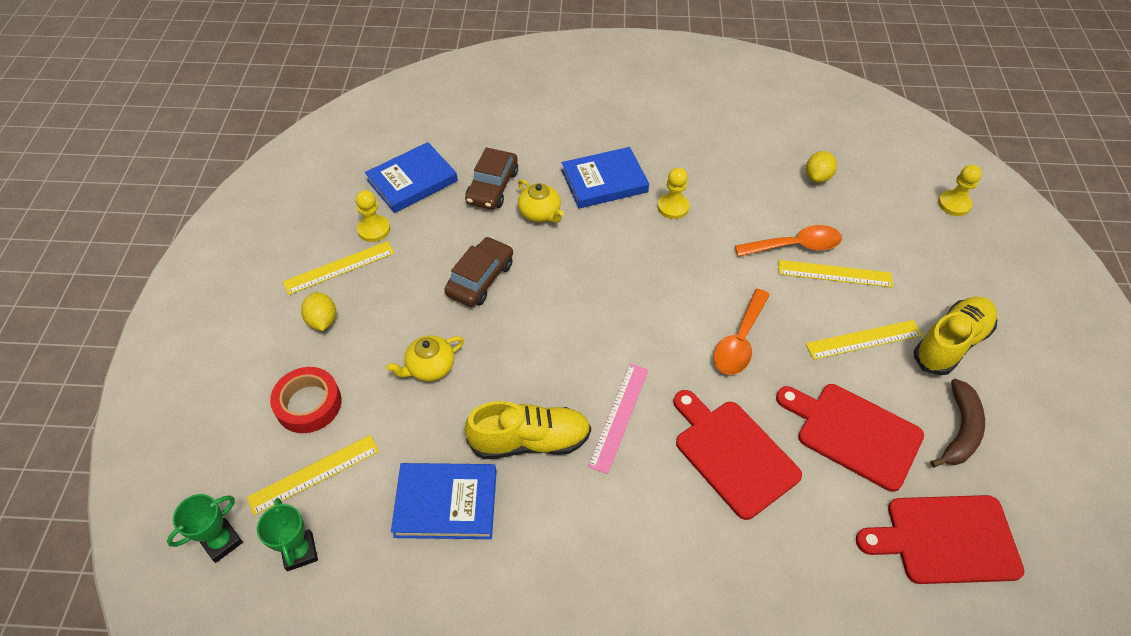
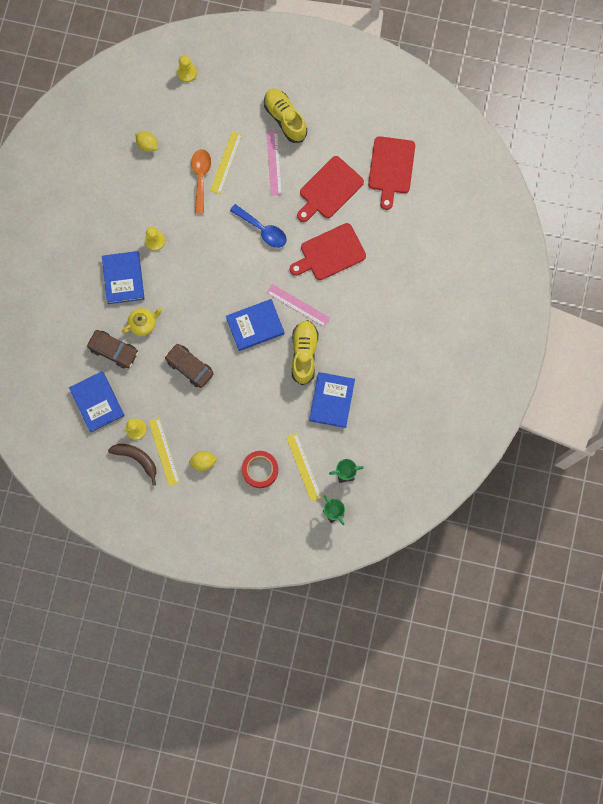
camera: 80 degrees left, 25 degrees up
(430, 367) = (248, 402): yellow teapot -> none
(567, 357) = (255, 326): none -> blue book
(739, 341) = (262, 229): orange spoon -> blue spoon
(864, 339) = (274, 163): yellow ruler -> pink ruler
(960, 430) = (337, 137): brown banana -> brown banana (136, 458)

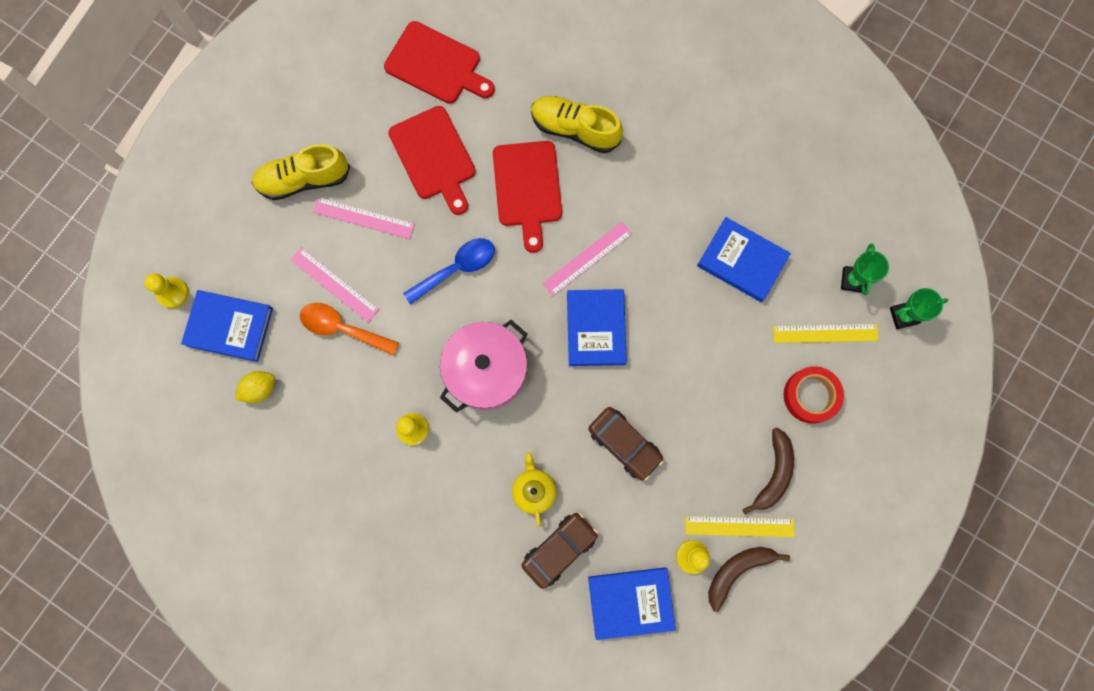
camera: 70 degrees left, 0 degrees up
(123, 278) = (453, 496): blue book -> blue book (229, 327)
(189, 367) = (624, 444): brown car -> brown car turned 105 degrees counterclockwise
(203, 462) = (773, 473): yellow lemon -> brown banana
(205, 270) = (486, 371): none -> pink pot
(226, 162) = (334, 284): yellow ruler -> pink ruler
(304, 354) = (661, 275): yellow shoe -> yellow shoe (574, 129)

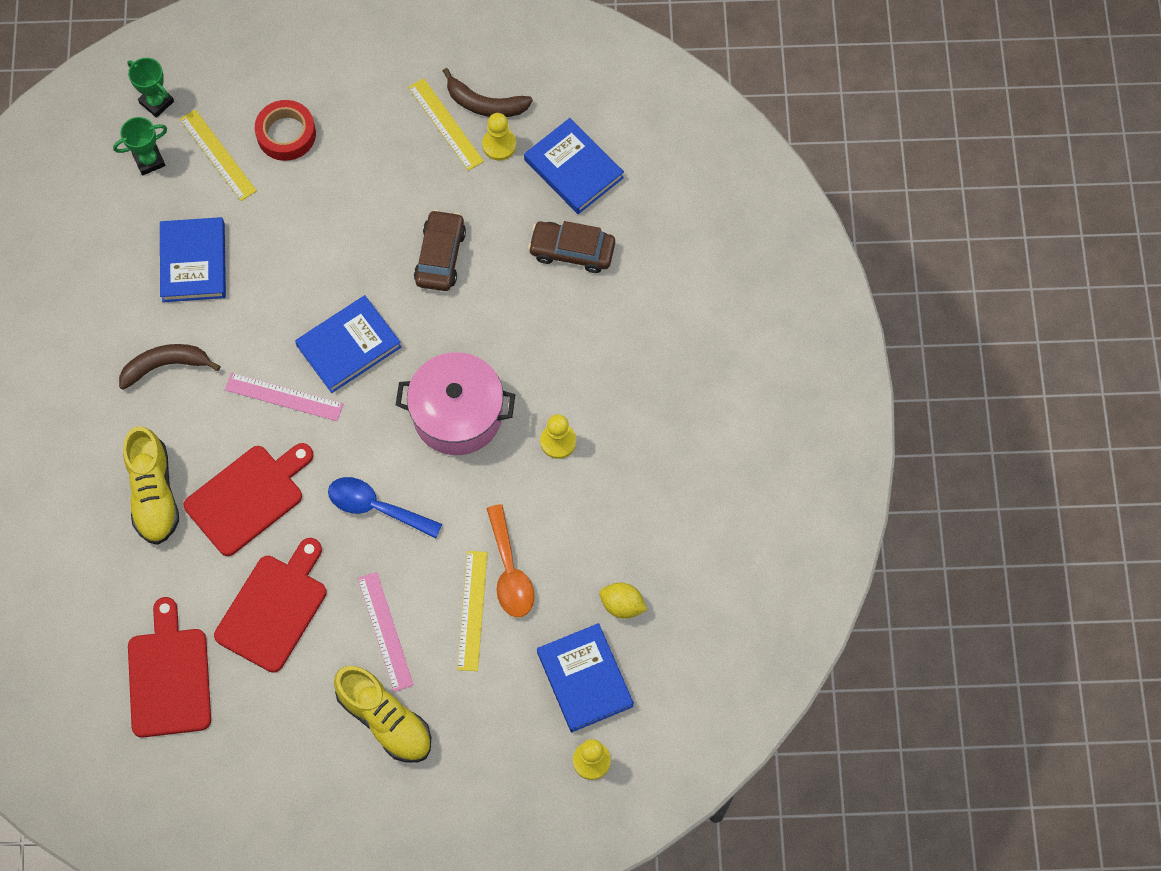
camera: 125 degrees left, 10 degrees down
(334, 284) = (472, 610): pink ruler -> yellow ruler
(534, 490) = (536, 304): yellow teapot -> none
(773, 473) = (379, 124): brown banana -> brown banana (165, 366)

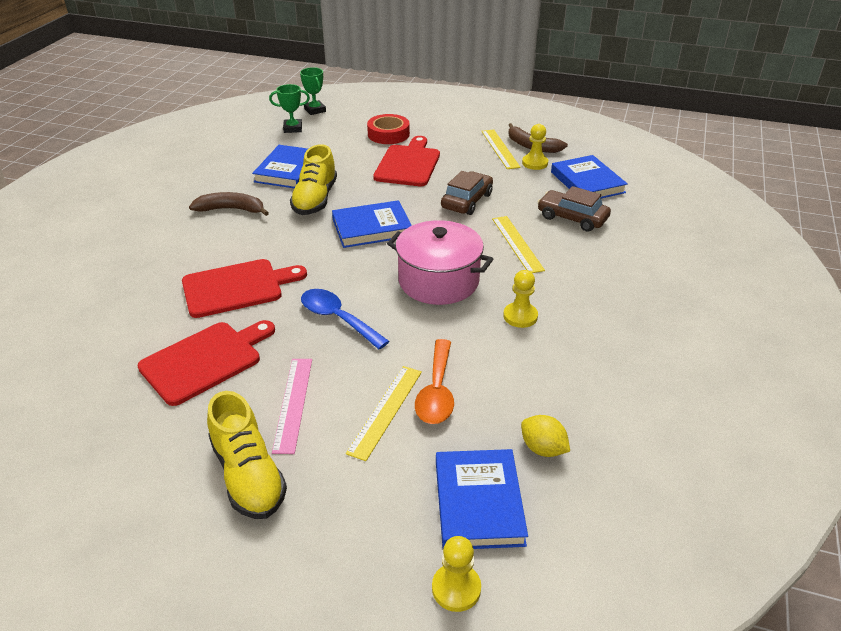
camera: 20 degrees right, 30 degrees down
(154, 494) = (167, 269): yellow shoe -> yellow shoe (315, 199)
(169, 676) = (78, 382): red cutting board -> red cutting board (408, 164)
(218, 155) = (338, 134): yellow ruler -> yellow ruler (517, 244)
(284, 397) = (305, 242): pink ruler -> none

